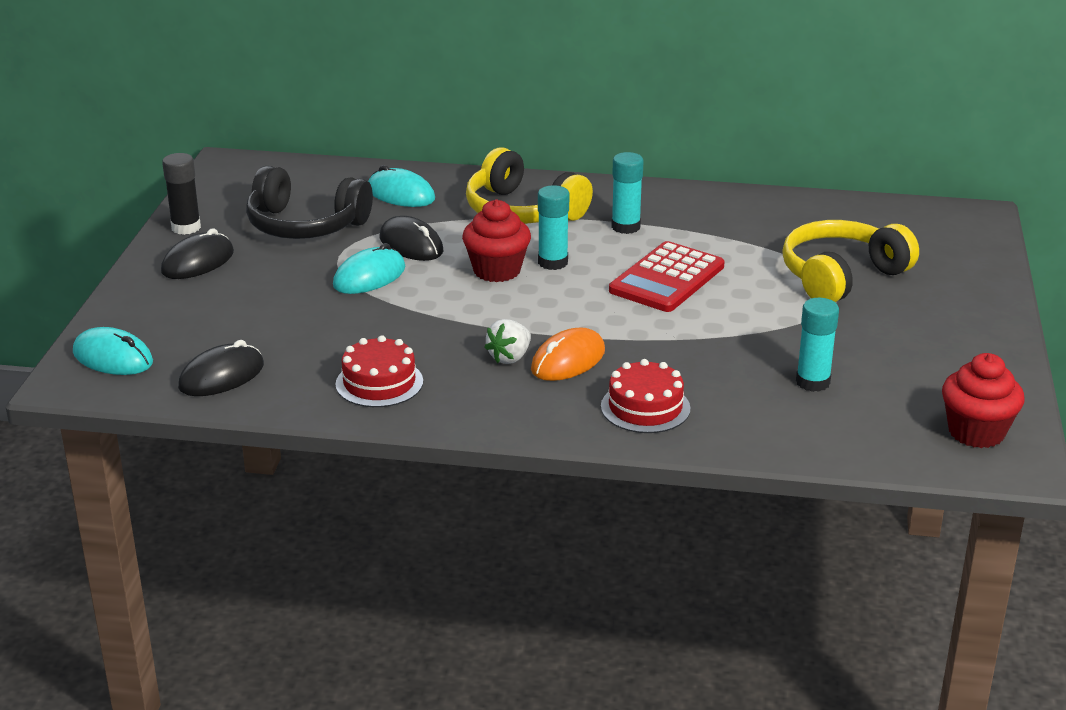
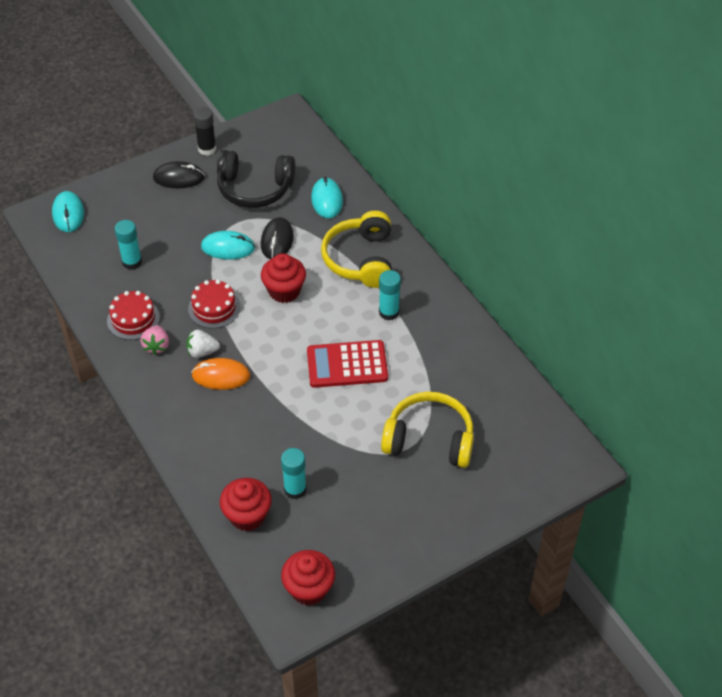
camera: 50 degrees right, 20 degrees up
(221, 376) = (87, 261): black mouse -> none
(305, 225) = (255, 188): black headphones -> black headphones turned 60 degrees counterclockwise
(451, 384) = (156, 346): none -> pink strawberry
(553, 262) = (316, 307): turquoise glue stick -> turquoise glue stick (132, 262)
(645, 407) = (204, 434): red cake -> red cake (214, 308)
(815, 429) = (247, 516): none -> red cupcake

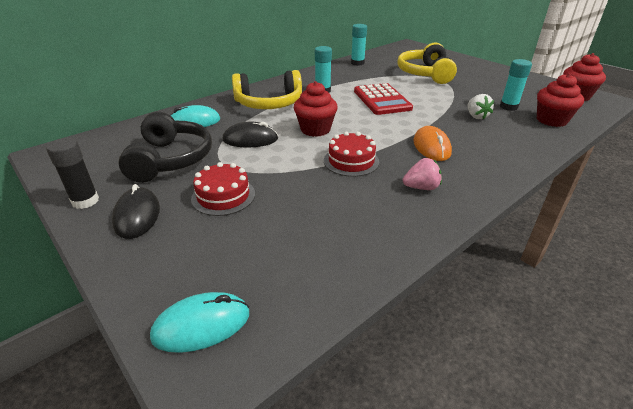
camera: 100 degrees left, 15 degrees down
(132, 262) = (300, 229): turquoise glue stick -> turquoise glue stick (357, 63)
(133, 319) = (393, 210): red cake -> red cake (223, 196)
(202, 352) = (410, 160): white strawberry -> white strawberry (476, 116)
(228, 248) = (264, 164): turquoise mouse -> none

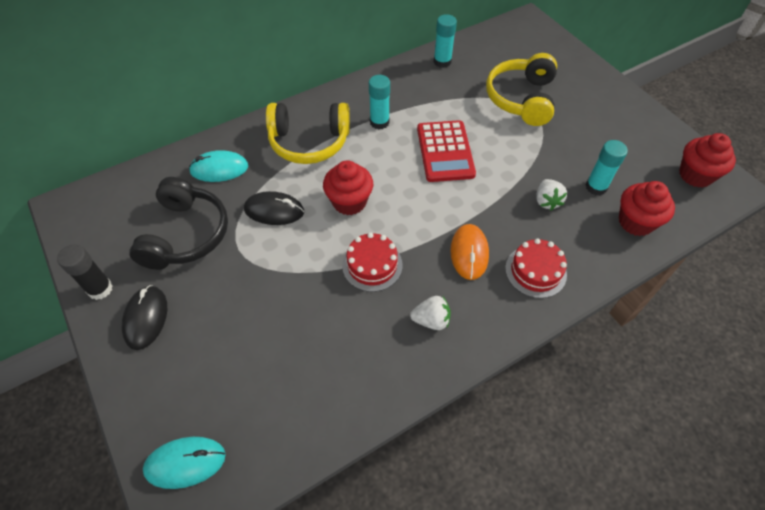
camera: 10 degrees right, 20 degrees up
(223, 196) = (229, 302): red cake -> red cake (535, 271)
(421, 187) = (431, 320): pink strawberry -> white strawberry

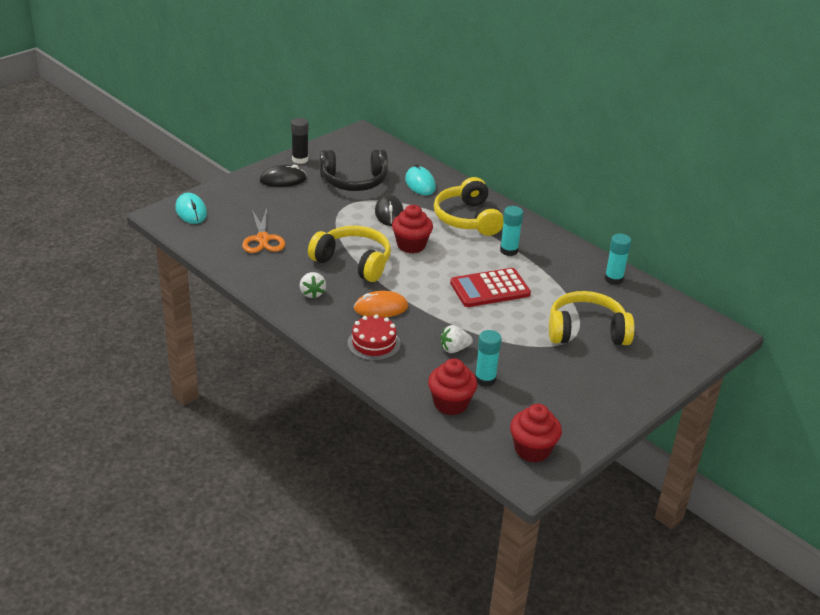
camera: 75 degrees right, 20 degrees down
(293, 364) = (263, 239): none -> orange scissors
(372, 265) = (353, 262): red cake -> yellow headphones

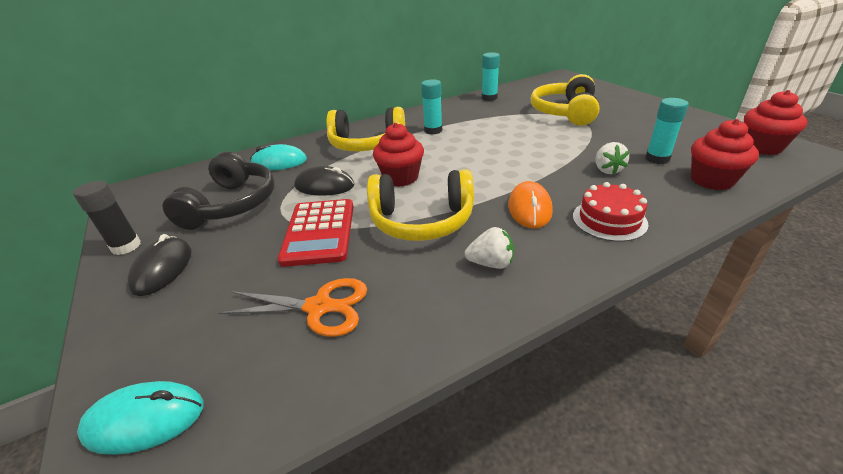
camera: 70 degrees left, 0 degrees up
(353, 262) = (422, 220): yellow headphones -> yellow headphones turned 135 degrees counterclockwise
(490, 288) = (496, 144): red calculator -> red calculator (319, 232)

